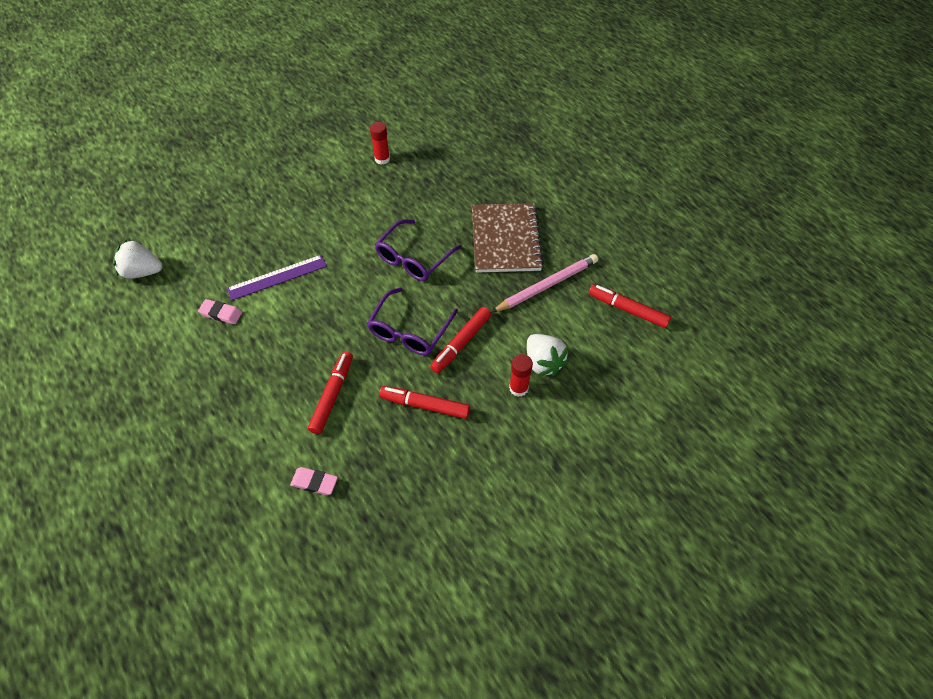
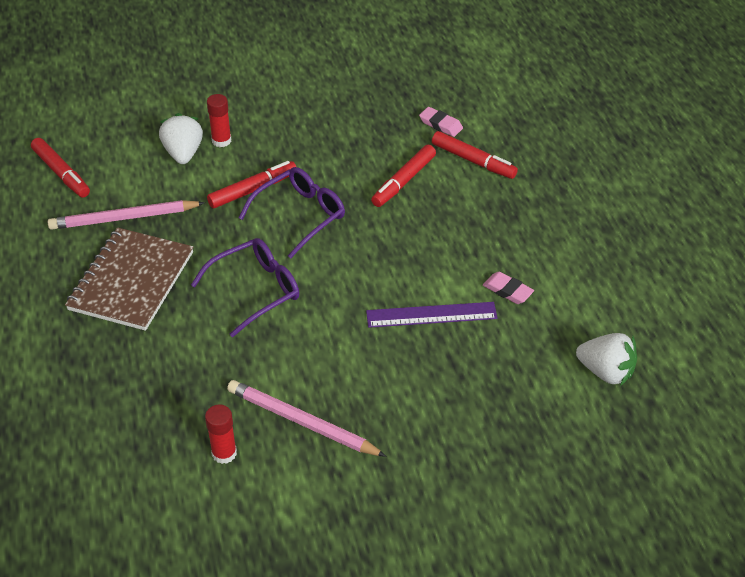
camera: 160 degrees left, 10 degrees down
(343, 186) = (302, 422): none -> pink pencil
(424, 405) = (317, 151): red marker -> red marker (473, 161)

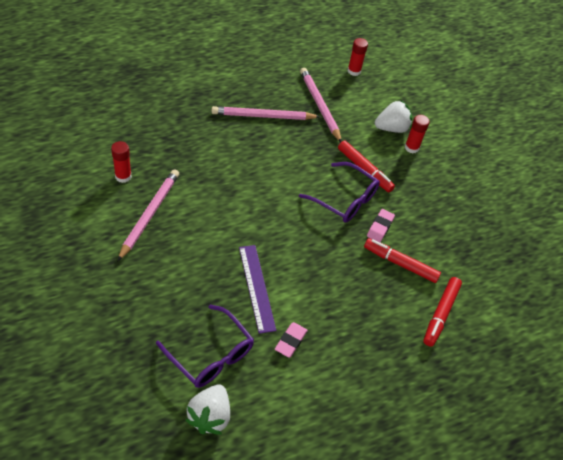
camera: 75 degrees right, 5 degrees up
(61, 173) = (354, 71): red marker -> red glue stick
(131, 281) = (263, 116): brown notebook -> pink pencil
(256, 290) = (265, 180): purple glasses -> purple glasses (210, 355)
(440, 124) = (479, 288): pink eraser -> pink eraser (380, 227)

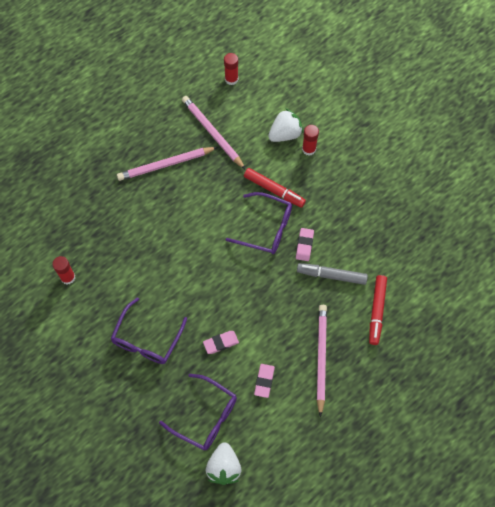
camera: 10 degrees left, 15 degrees up
(149, 214) = (106, 307): pink pencil -> pink pencil (321, 358)
(178, 257) = (147, 339): none -> purple glasses
(257, 287) = (221, 343): purple ruler -> pink eraser
(400, 264) = (331, 275): red marker -> grey marker

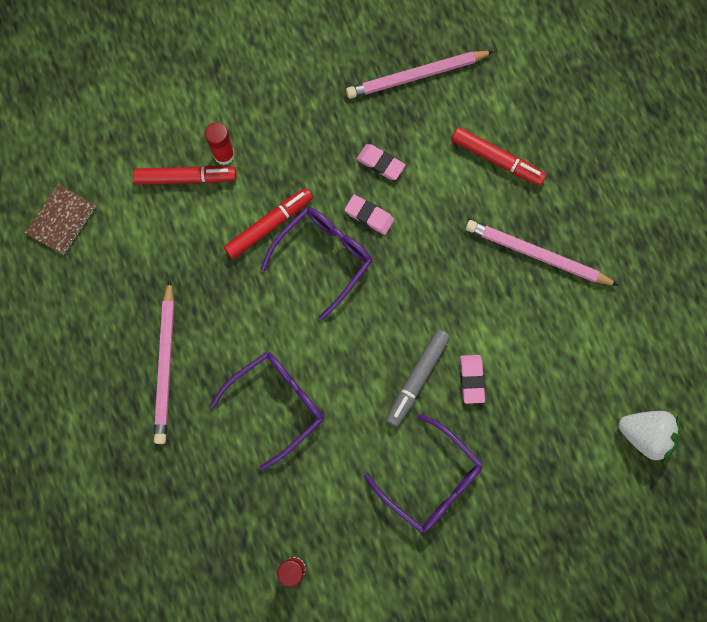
camera: 70 degrees left, 10 degrees up
(205, 416) = (568, 435): purple glasses -> purple glasses (277, 404)
(212, 133) = (141, 279): pink pencil -> pink pencil (417, 76)
(231, 79) = (61, 220): red glue stick -> brown notebook
(264, 381) = (544, 340): pink eraser -> pink eraser (380, 163)
(285, 134) = (186, 178): white strawberry -> red marker
(331, 275) = (426, 197): grey marker -> grey marker (417, 378)

